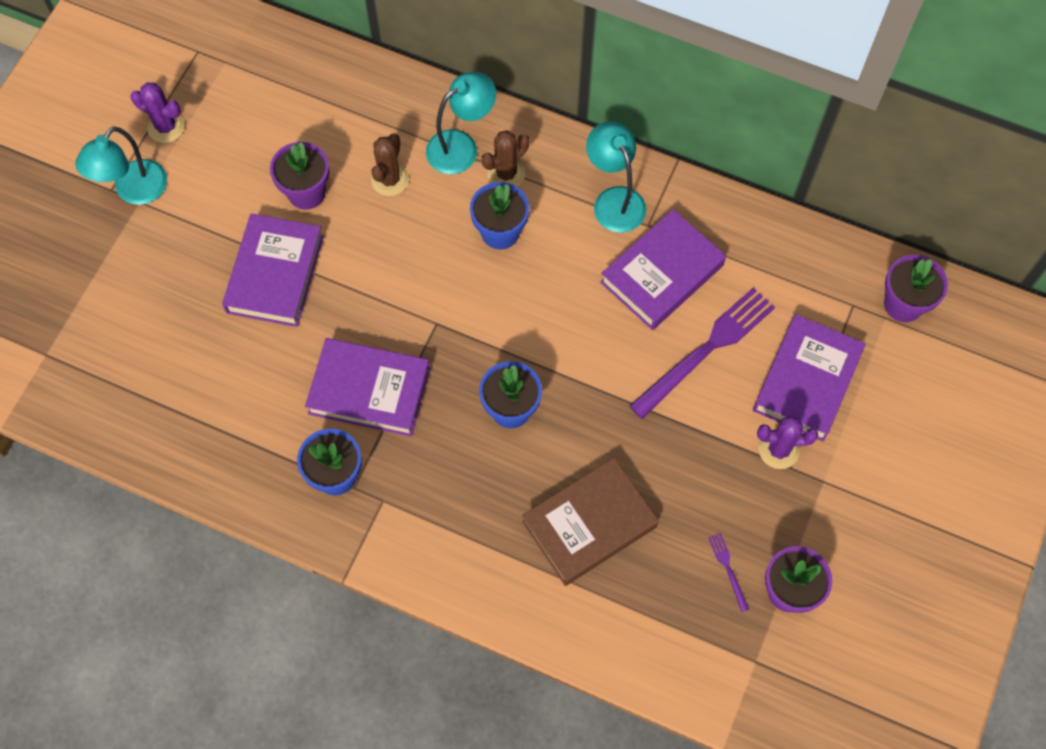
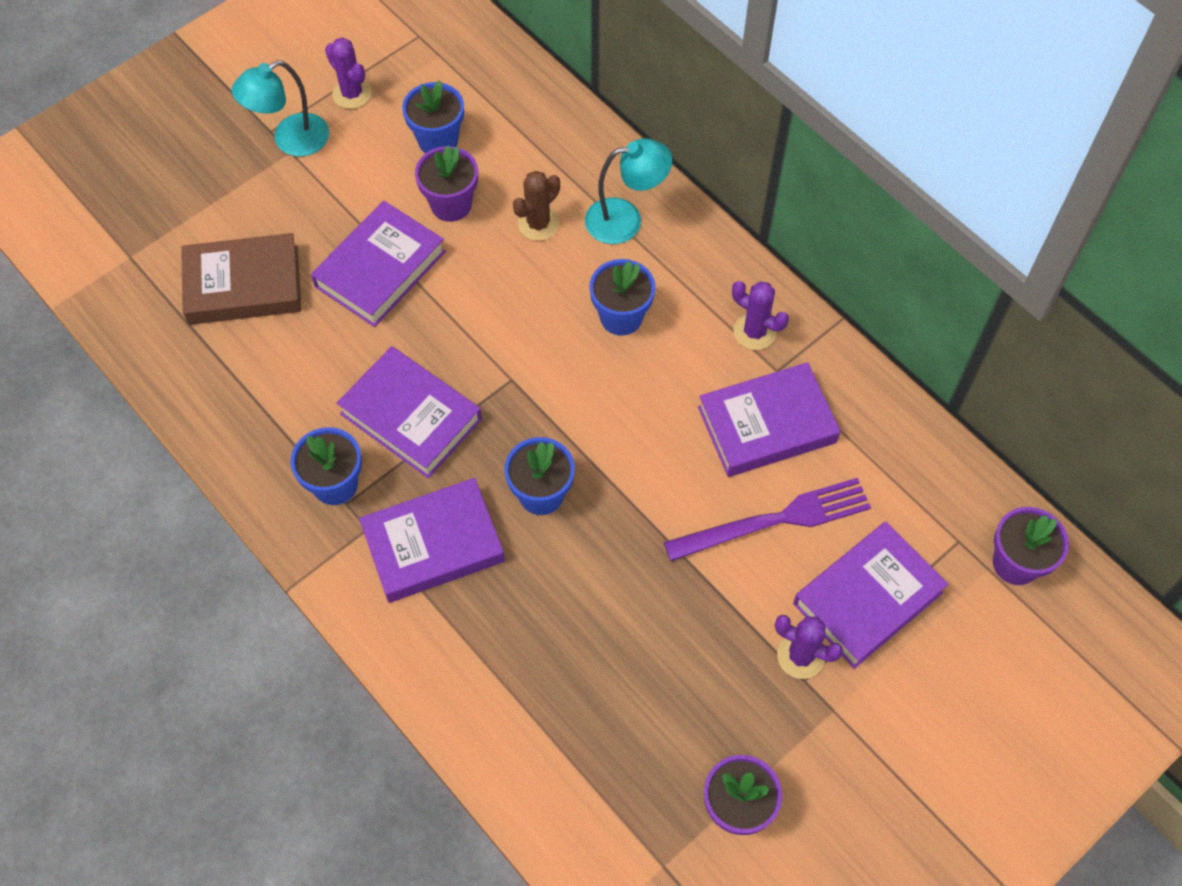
camera: 25 degrees right, 5 degrees down
(265, 140) = (438, 141): none -> blue flower pot
(444, 490) = (433, 544): none -> purple book
(506, 174) = (656, 263): brown cactus -> none
(589, 524) = (561, 644): brown book -> brown book (243, 285)
(614, 200) = (754, 332): turquoise lamp -> purple cactus
(728, 569) = (683, 756): purple fork -> none

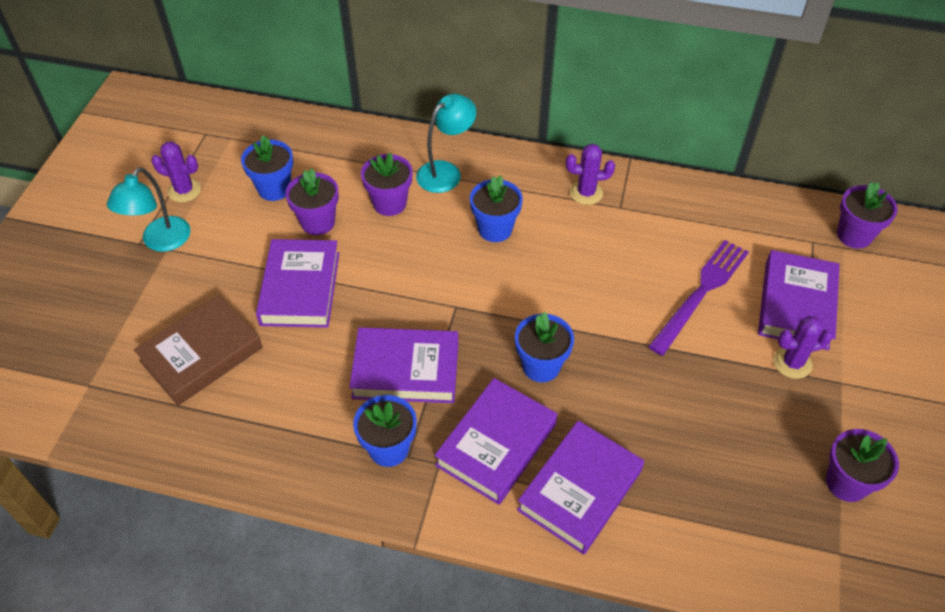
camera: 35 degrees left, 10 degrees down
(538, 224) = (389, 203): brown cactus -> purple flower pot
(767, 425) = (643, 241): purple book -> purple book (580, 490)

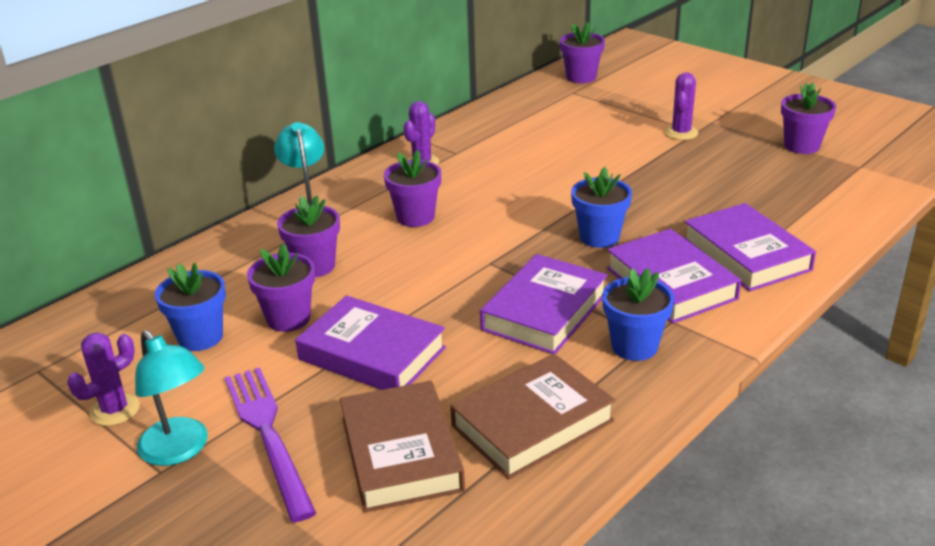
camera: 60 degrees left, 20 degrees down
(263, 416) = (532, 423): none -> brown book
(495, 229) = (415, 217): blue flower pot -> purple flower pot
(701, 293) = (582, 146): purple fork -> purple fork (268, 435)
(796, 304) = (627, 115): purple book -> none

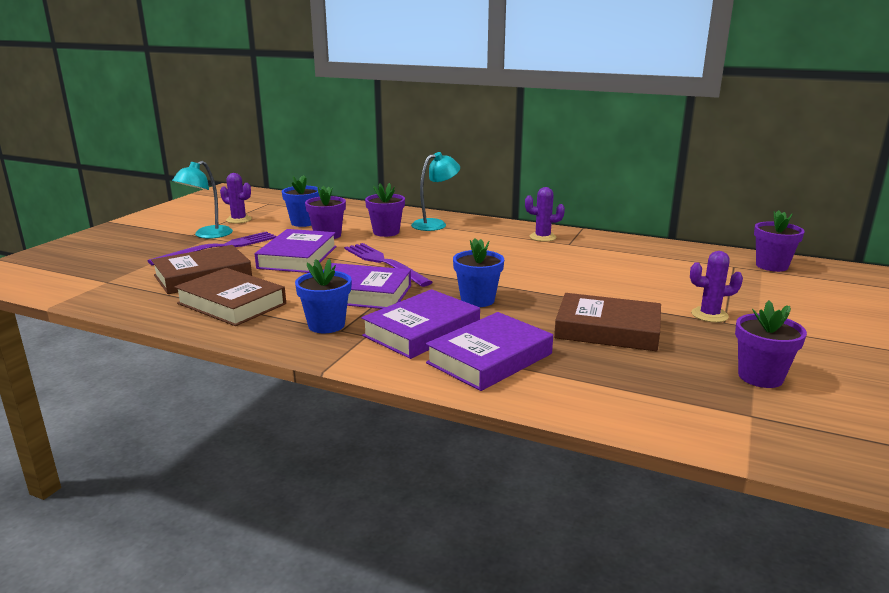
camera: 70 degrees right, 10 degrees down
(415, 217) = (463, 246): purple flower pot -> none
(444, 283) = (384, 263): none -> purple fork
(698, 184) = (607, 330): none -> brown book

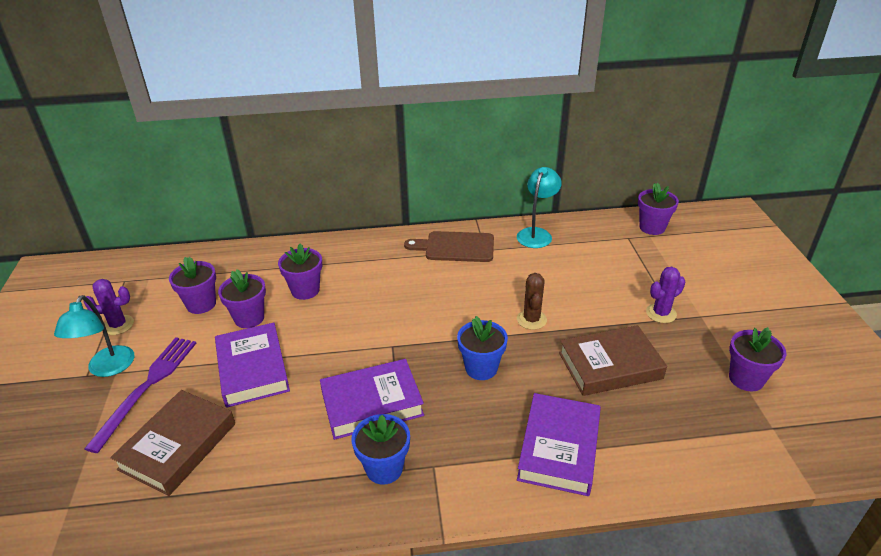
camera: 30 degrees left, 15 degrees up
(231, 304) = (257, 479): brown book -> none
(303, 223) = (201, 304): blue flower pot -> purple flower pot
(384, 263) = (349, 344): purple fork -> none
(422, 331) = (474, 436): purple book -> none
(435, 224) = (341, 259): turquoise lamp -> turquoise lamp (536, 234)
(542, 237) = (455, 247): purple cactus -> brown cutting board
(562, 287) = (531, 319): none -> brown cactus

